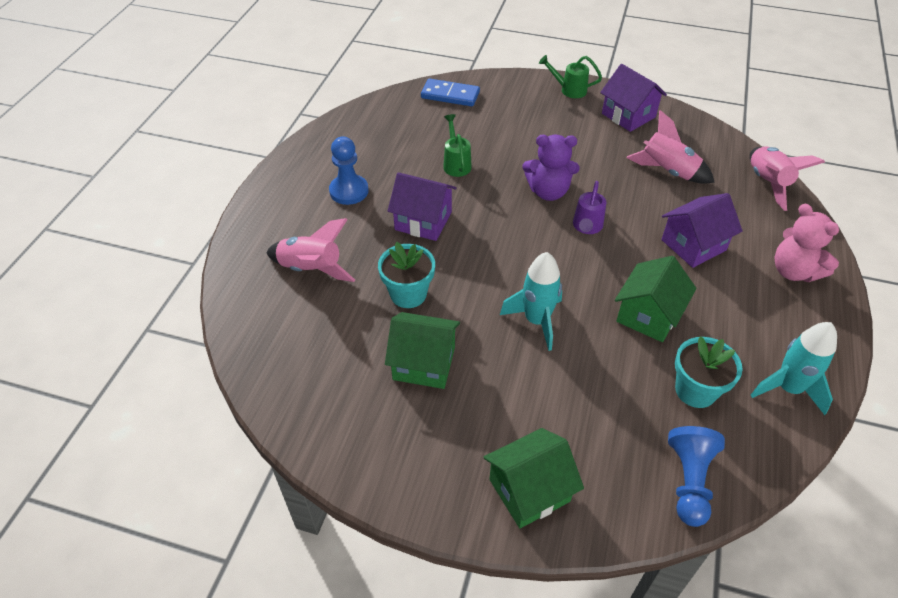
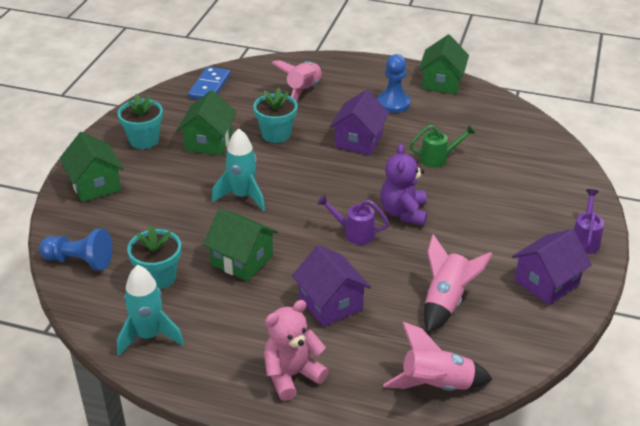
camera: 90 degrees right, 10 degrees down
(310, 152) = (441, 82): none -> green house
(419, 442) = (144, 140): none -> turquoise flower pot
(450, 95) = (548, 156): blue domino -> blue domino (209, 86)
(569, 90) = (585, 239): green watering can -> purple watering can

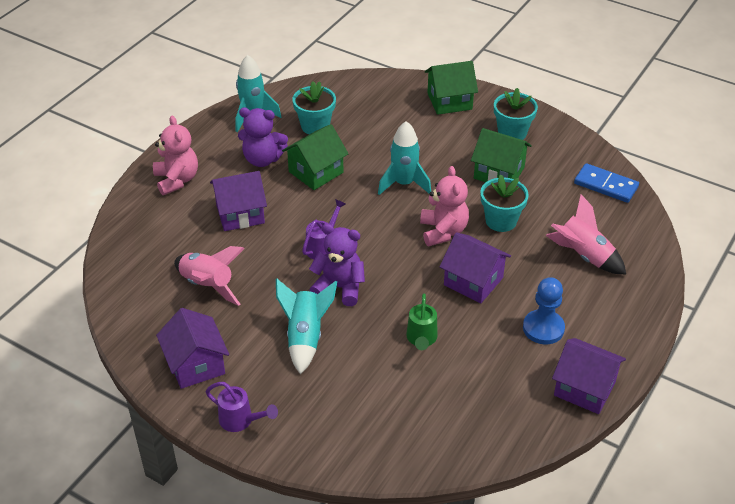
camera: 105 degrees right, 5 degrees up
(80, 261) = (352, 89): blue pawn -> none
(231, 308) = (262, 159): none -> purple teddy bear
(302, 164) = (443, 231): none -> pink teddy bear
(436, 385) = (122, 255): pink rocket -> none
(441, 82) = (584, 388): green house -> purple house
(473, 222) = (305, 337): none -> turquoise rocket

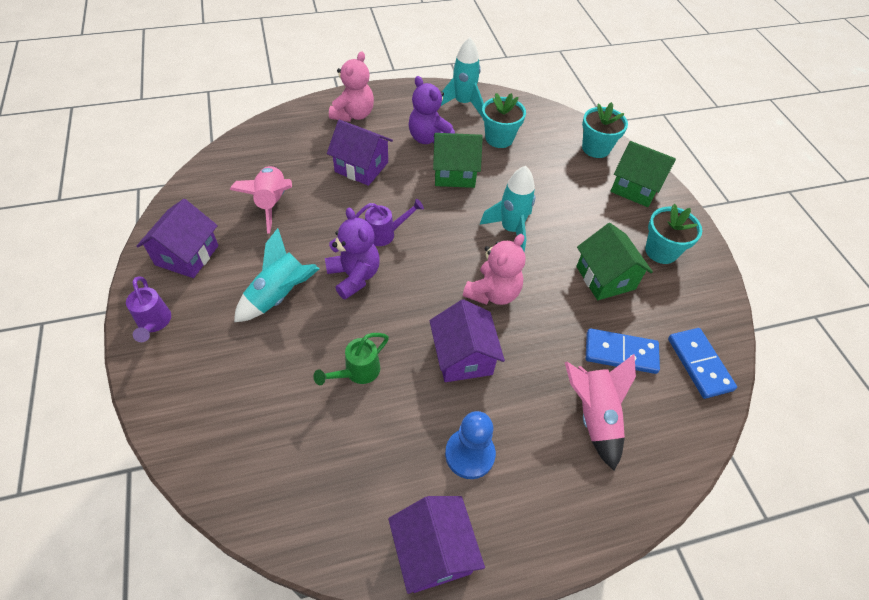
camera: 40 degrees right, 10 degrees up
(501, 221) = (554, 321): turquoise flower pot -> turquoise flower pot (596, 148)
(558, 211) = (621, 353): none -> blue domino

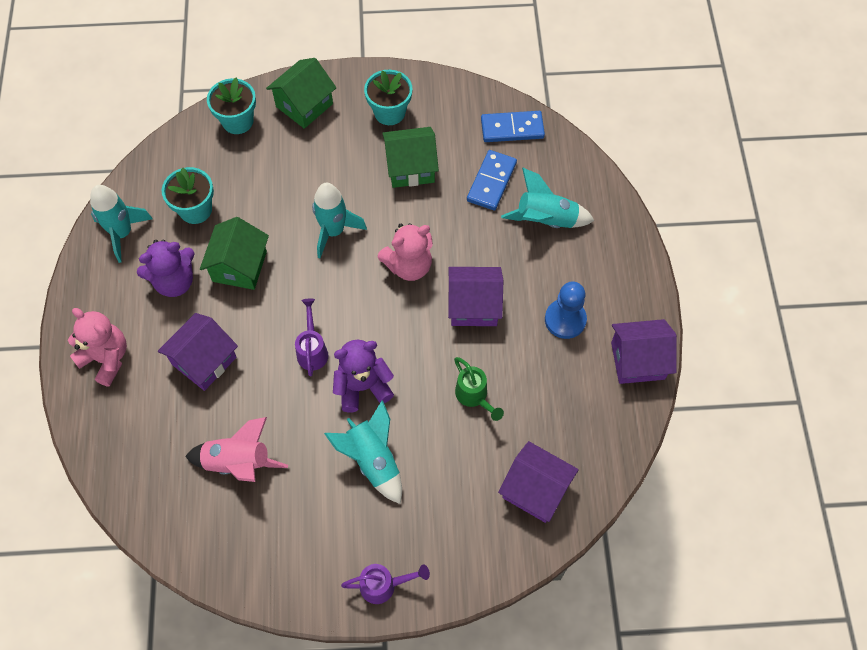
camera: 75 degrees left, 10 degrees up
(187, 255) = (297, 555): purple house -> purple house (535, 490)
(493, 293) = (409, 266): pink teddy bear -> pink teddy bear turned 105 degrees clockwise
(593, 416) = (546, 220): pink rocket -> turquoise rocket

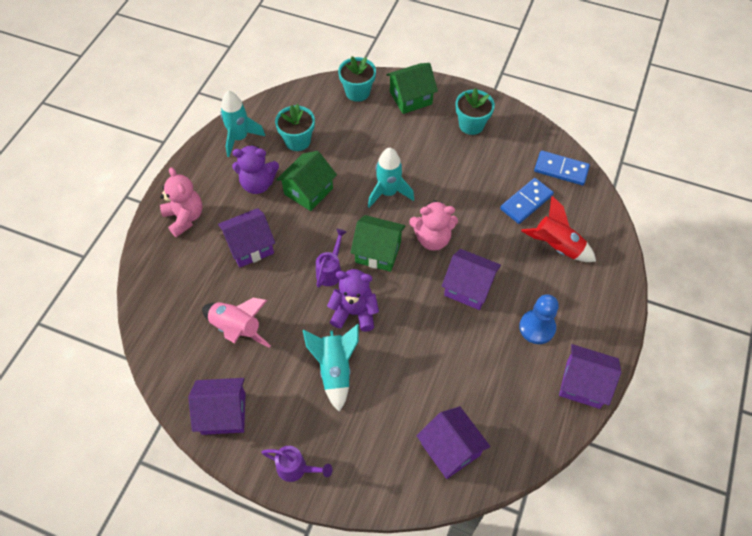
camera: 25 degrees right, 5 degrees down
(273, 563) = (223, 413): none -> purple house
(410, 168) = (468, 169): green house -> green house (378, 252)
(474, 397) = (436, 356): green watering can -> none
(546, 220) = (556, 247): turquoise rocket -> red rocket

